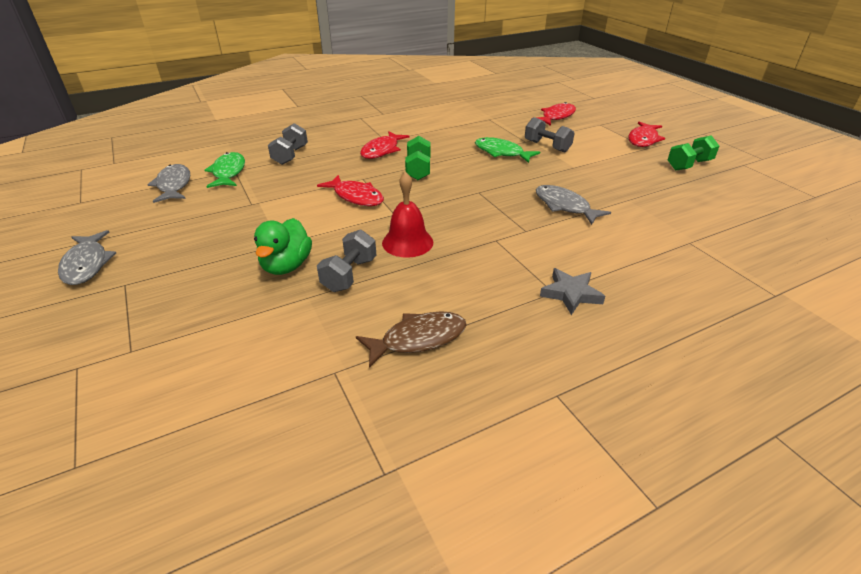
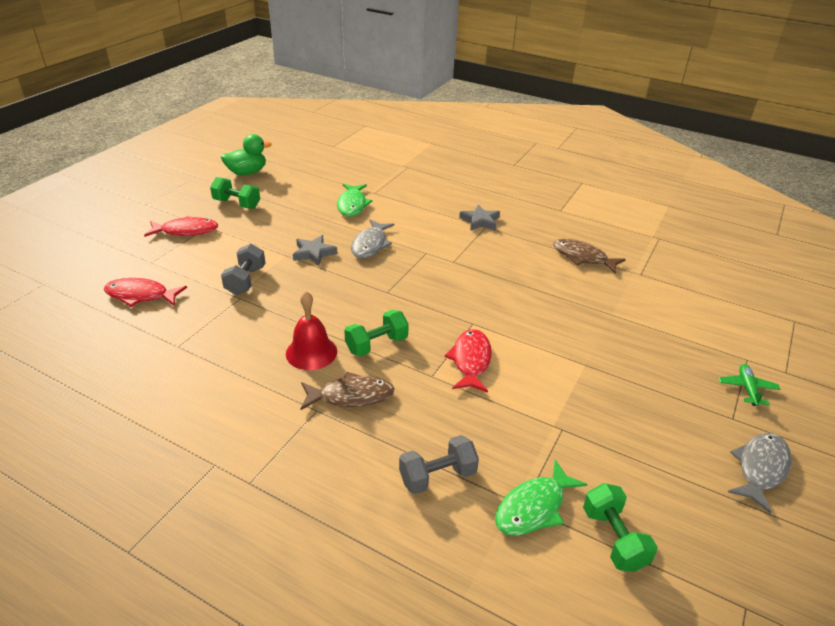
camera: 125 degrees left, 0 degrees up
(119, 318) = (747, 388): none -> green plane
(174, 185) = (613, 538): grey fish -> green dumbbell
(286, 266) = (601, 343): green duck -> green duck (247, 173)
(349, 275) = (570, 308): grey dumbbell -> none
(382, 150) = (351, 396): red fish -> brown fish
(407, 242) = (503, 299): red bell -> red bell (311, 352)
(501, 153) = (286, 304): green fish -> green fish (352, 205)
(569, 178) = (314, 253): none -> grey star

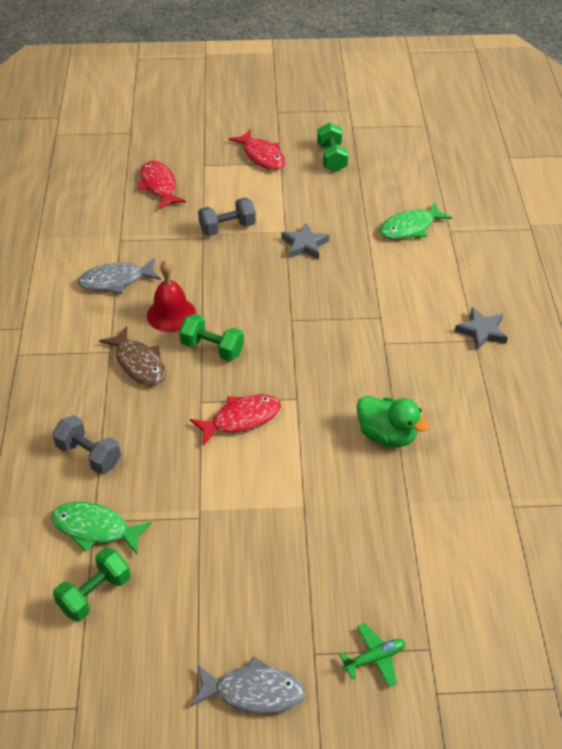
camera: 60 degrees right, 10 degrees up
(247, 173) = (390, 133): green duck -> green duck (387, 435)
(370, 245) = (354, 273): grey fish -> grey fish (116, 281)
(583, 257) = (496, 443): brown fish -> none

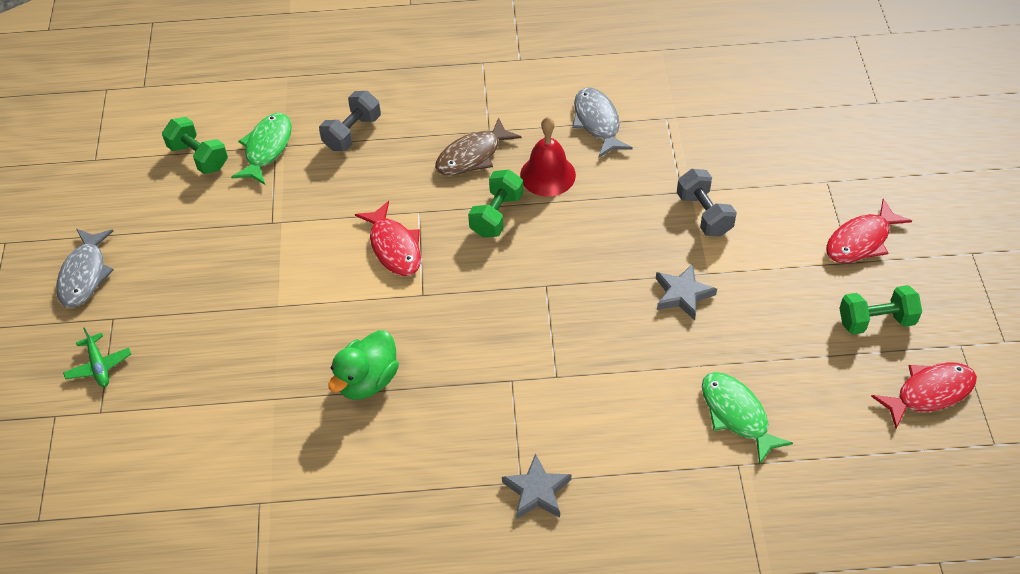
camera: 90 degrees right, 5 degrees up
(159, 186) = (773, 141): red fish -> red fish (929, 393)

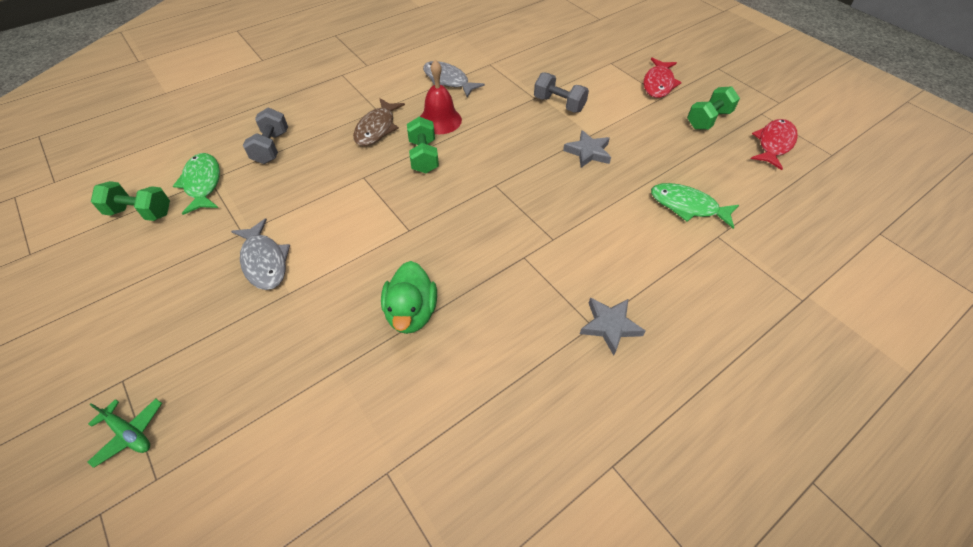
camera: 35 degrees left, 0 degrees up
(84, 275) = (67, 355): grey fish -> grey fish (264, 261)
(394, 247) = (361, 207): red fish -> none

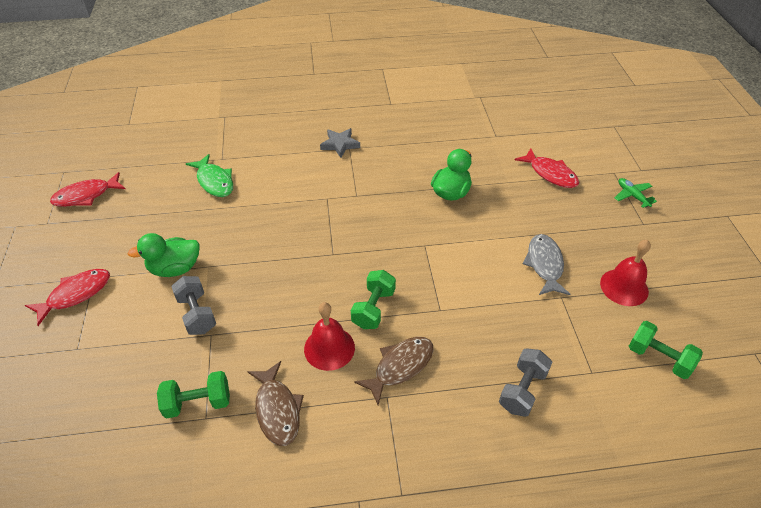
camera: 150 degrees left, 5 degrees down
(167, 271) = (624, 287): none -> red bell
(203, 183) = (599, 369): green fish -> none
(272, 419) = (550, 174): none -> red fish
(448, 80) = (277, 410): grey fish -> brown fish
(588, 152) = (231, 250): grey star -> none
(614, 123) = (175, 268): none -> green duck
(708, 120) = (97, 236): green dumbbell -> green dumbbell (198, 403)

